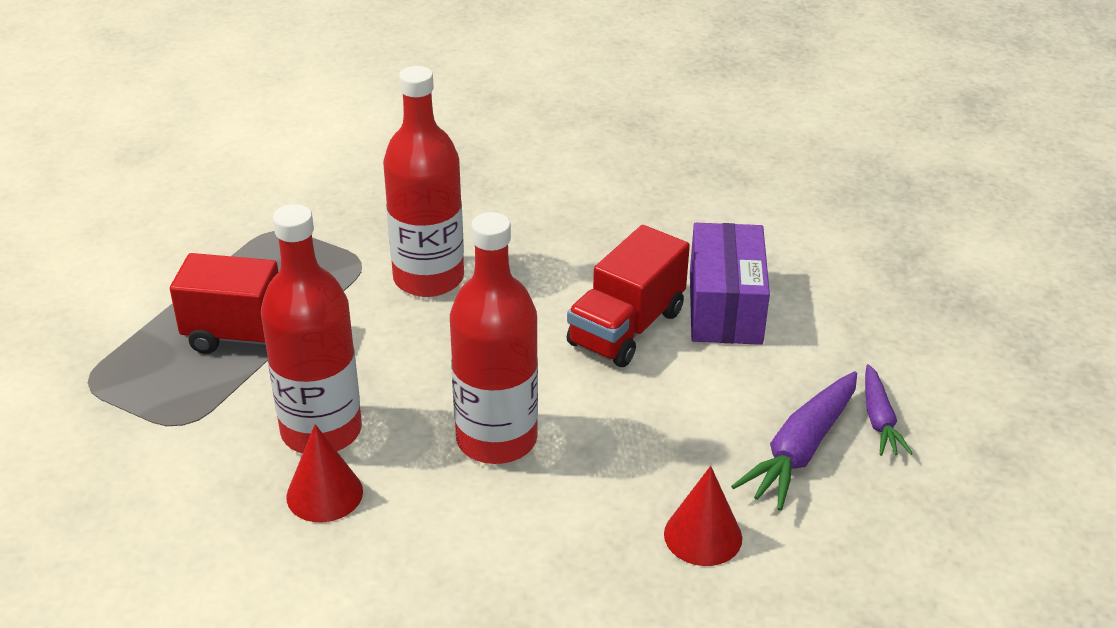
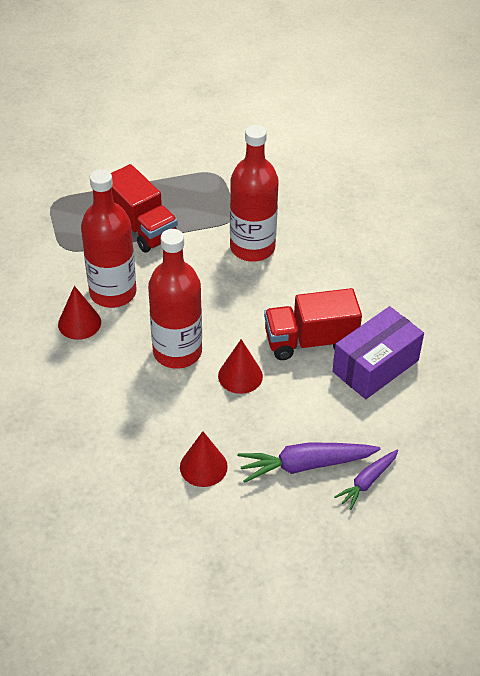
camera: 45 degrees right, 10 degrees up
(604, 413) = (240, 376): none -> red cone

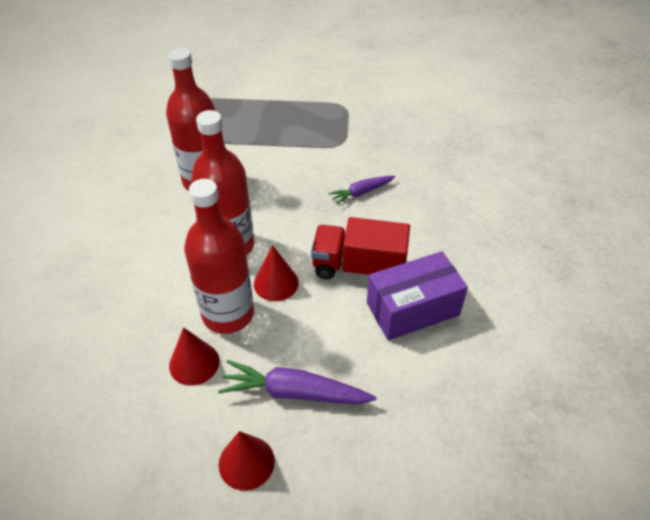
camera: 20 degrees right, 0 degrees up
(79, 323) = (161, 200): red cone -> red cone (246, 462)
(142, 227) = (258, 134): red truck -> none
(252, 248) = (345, 172): red bottle -> red bottle (228, 314)
(367, 482) = (350, 431): purple carrot -> purple carrot (361, 192)

